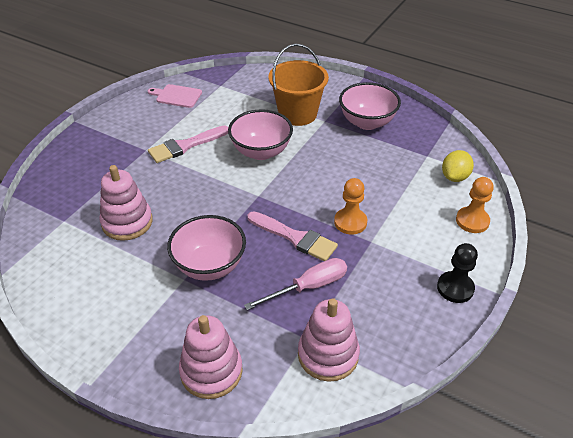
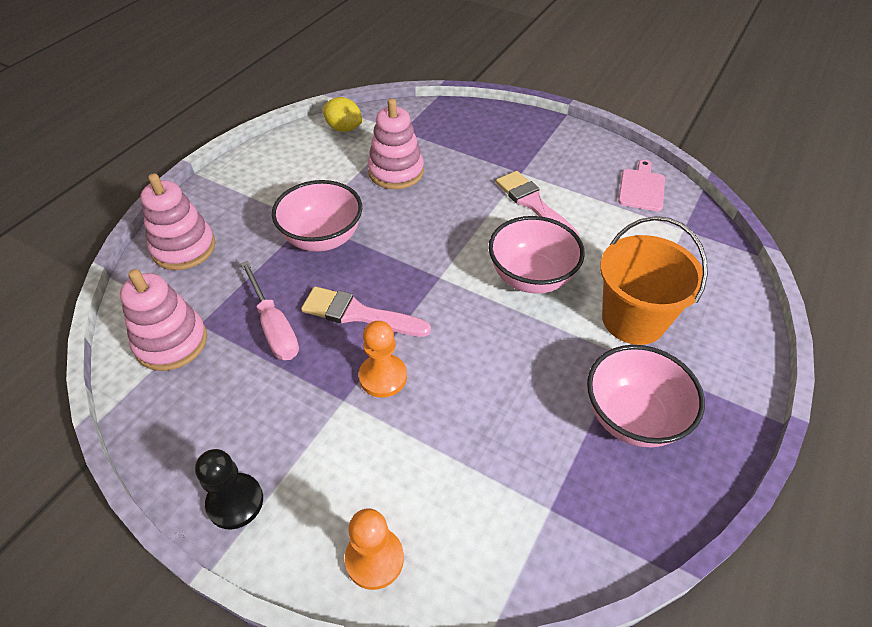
camera: 90 degrees right, 5 degrees up
(295, 237) = (359, 314): pink brush -> pink brush turned 75 degrees clockwise
(455, 177) = (492, 550): yellow lemon -> yellow lemon (344, 128)

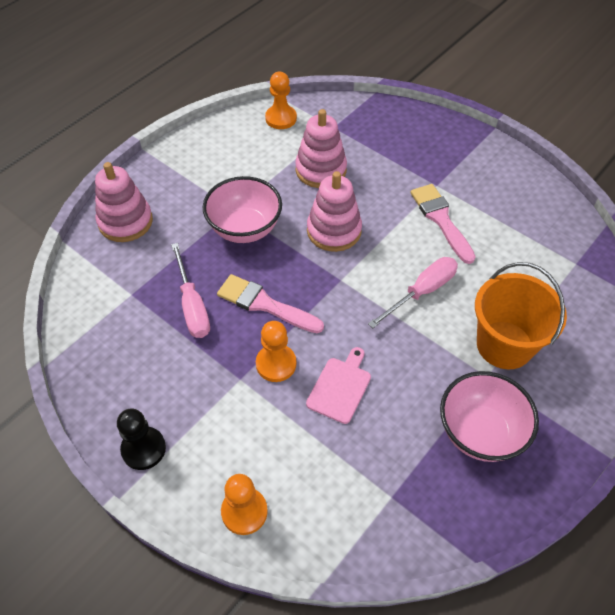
camera: 10 degrees right, 5 degrees up
(171, 342) = (107, 307): pink stacking toy -> pink stacking toy (334, 231)
(344, 128) = (281, 118): yellow lemon -> orange pawn
(531, 278) = (422, 292): pink bowl -> pink screwdriver
(641, 188) = (547, 216): pink cutting board -> pink cutting board (340, 387)

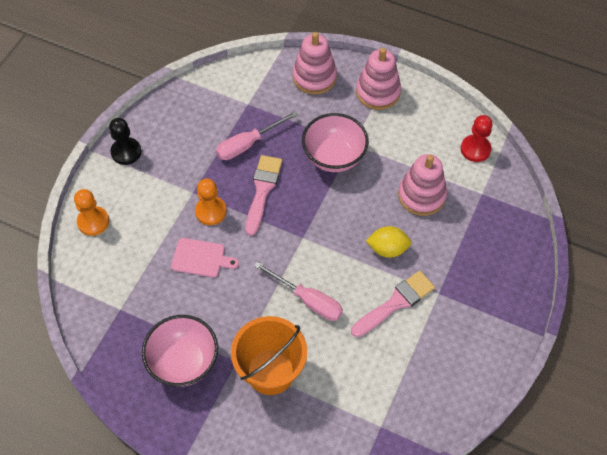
camera: 75 degrees right, 5 degrees up
(281, 118) = (475, 149): orange pawn -> red pawn
(334, 231) = (353, 221): pink stacking toy -> pink stacking toy (378, 92)
(376, 211) = (387, 249): none -> yellow lemon

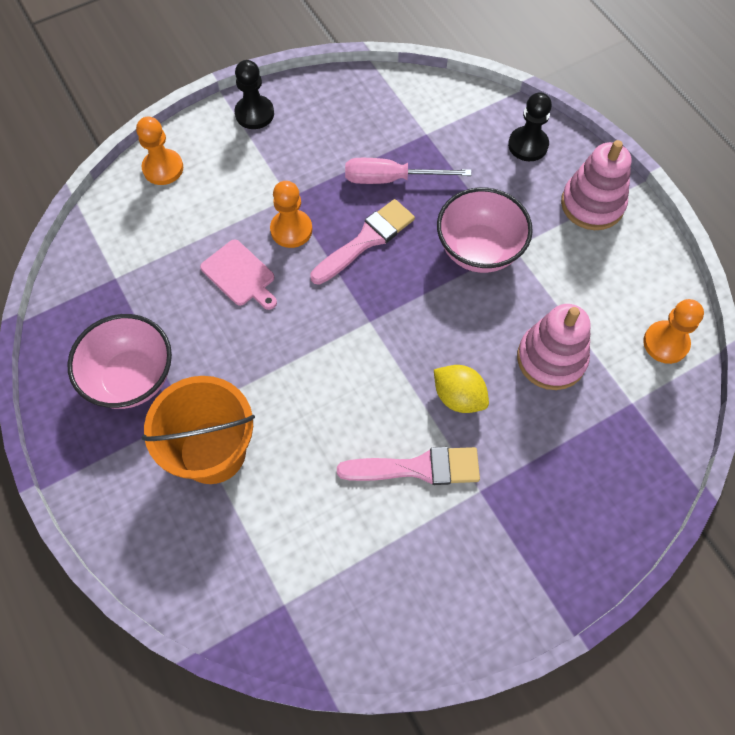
camera: 35 degrees right, 5 degrees up
(308, 300) = (318, 397): pink screwdriver -> none
(314, 77) = (528, 145): pink stacking toy -> black pawn
(475, 149) = (665, 343): red pawn -> orange pawn

